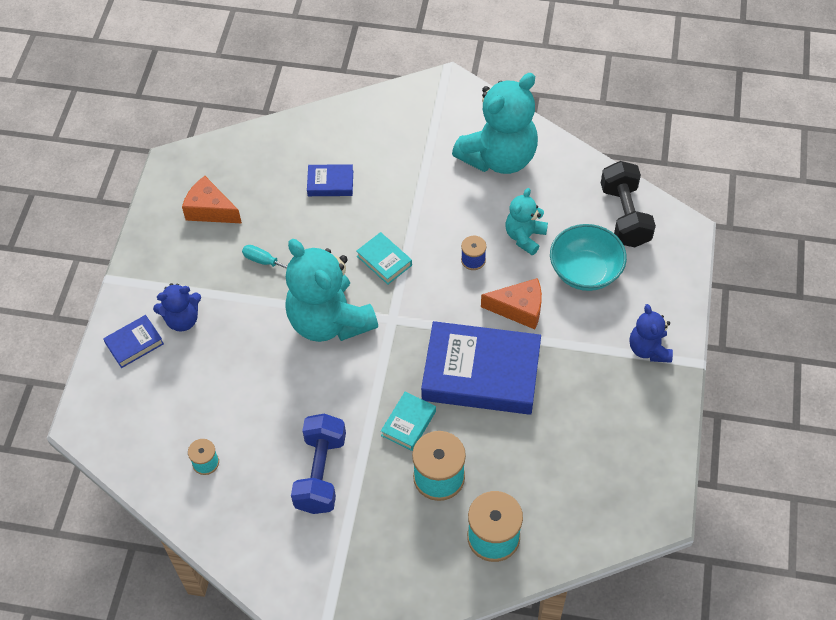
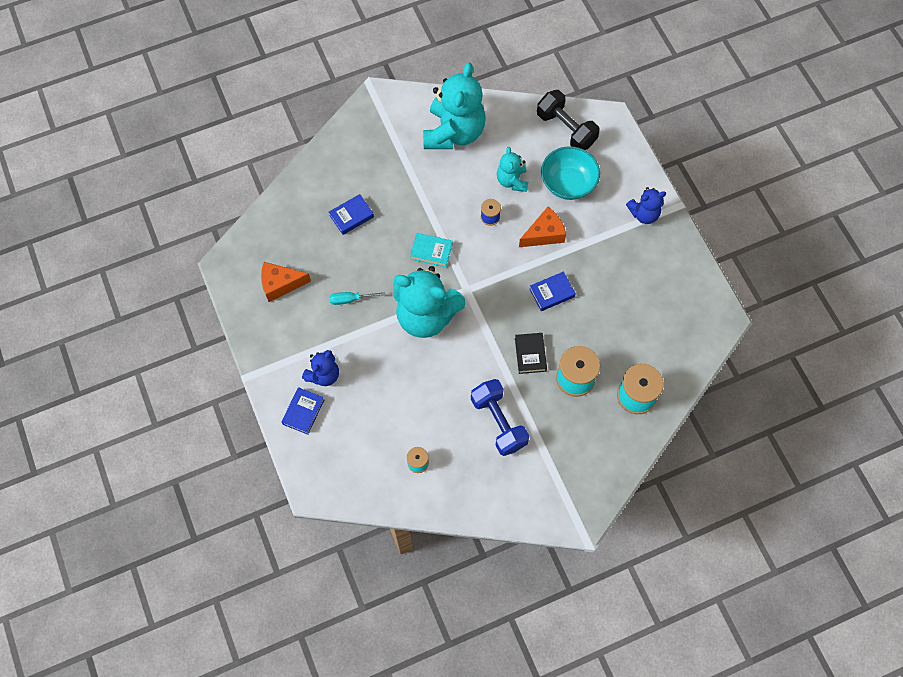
camera: 35 degrees left, 10 degrees up
(408, 423) = (530, 354): turquoise book -> black book
(481, 373) = (552, 293): blue book -> blue book, size x0.45
(649, 349) = (644, 214): blue teddy bear -> blue teddy bear turned 60 degrees counterclockwise

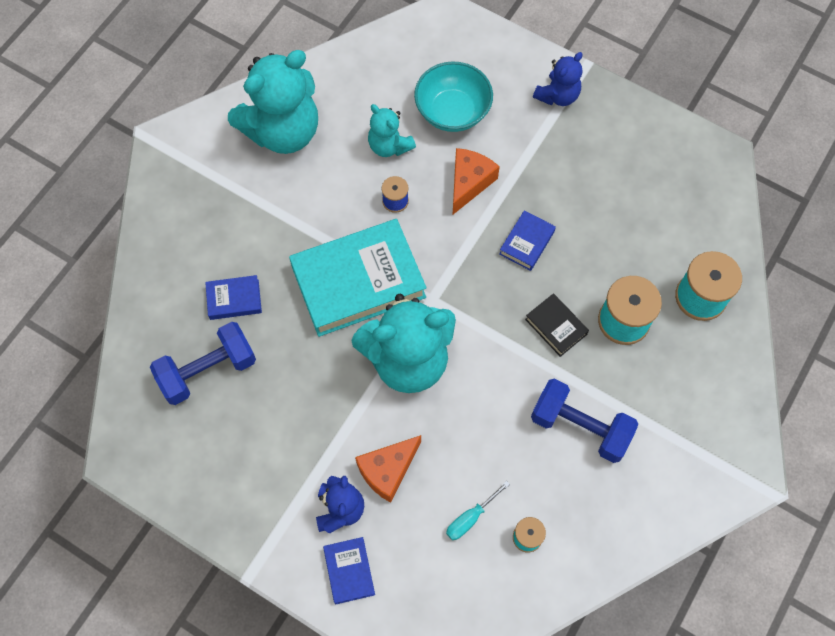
camera: 35 degrees left, 0 degrees up
(280, 284) = (207, 435): orange cheese -> orange cheese (388, 470)
(307, 248) = (208, 370): none -> blue dumbbell
(350, 299) = (306, 398): turquoise screwdriver -> turquoise screwdriver (470, 518)
(351, 216) = (234, 299): blue book -> blue book turned 60 degrees clockwise
(431, 251) = (358, 282): turquoise book -> turquoise book, size x2.23
(454, 132) = (283, 131): turquoise teddy bear -> turquoise teddy bear turned 75 degrees clockwise
(566, 129) = (405, 54): black dumbbell -> none

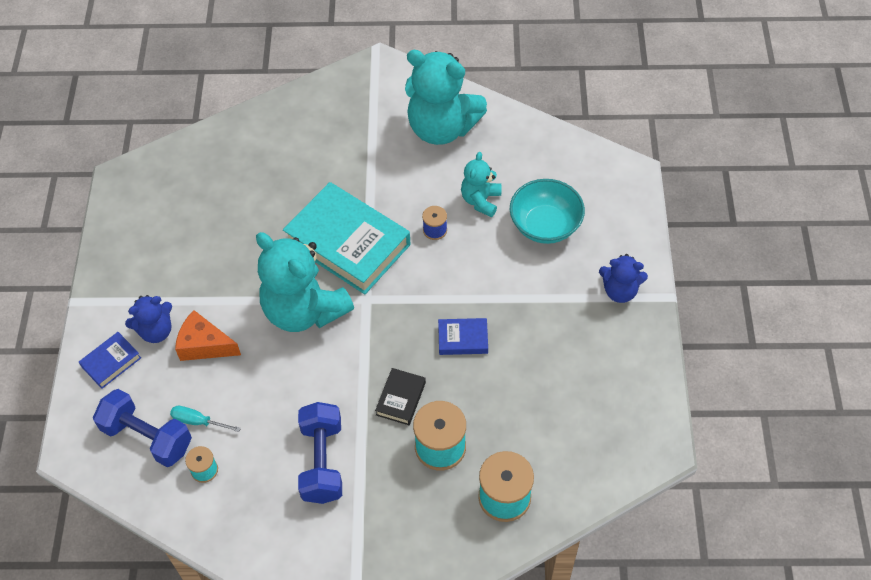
camera: 60 degrees right, 10 degrees down
(208, 370) = (215, 191): blue dumbbell -> blue dumbbell (147, 437)
(234, 299) = (281, 175): blue book -> none
(469, 183) = (488, 270): orange cheese -> none

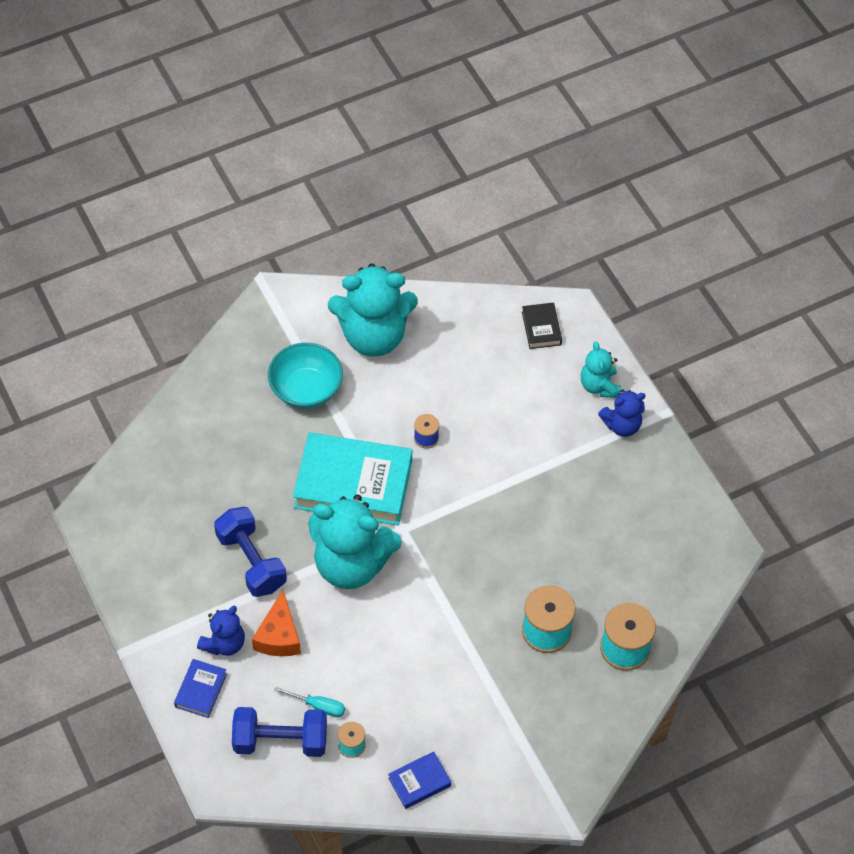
camera: 30 degrees left, 0 degrees up
(198, 421) = (318, 706): turquoise screwdriver -> turquoise screwdriver turned 150 degrees counterclockwise
(204, 345) = (279, 636): orange cheese -> orange cheese turned 75 degrees counterclockwise
(322, 461) = (452, 690): blue dumbbell -> blue dumbbell (251, 561)
(401, 399) = (487, 604): black book -> black book (541, 328)
(463, 339) = (510, 527): blue book -> blue book (419, 782)
(481, 200) = (451, 392): turquoise teddy bear -> turquoise teddy bear (599, 386)
(545, 225) = (523, 392): turquoise bowl -> turquoise bowl (306, 389)

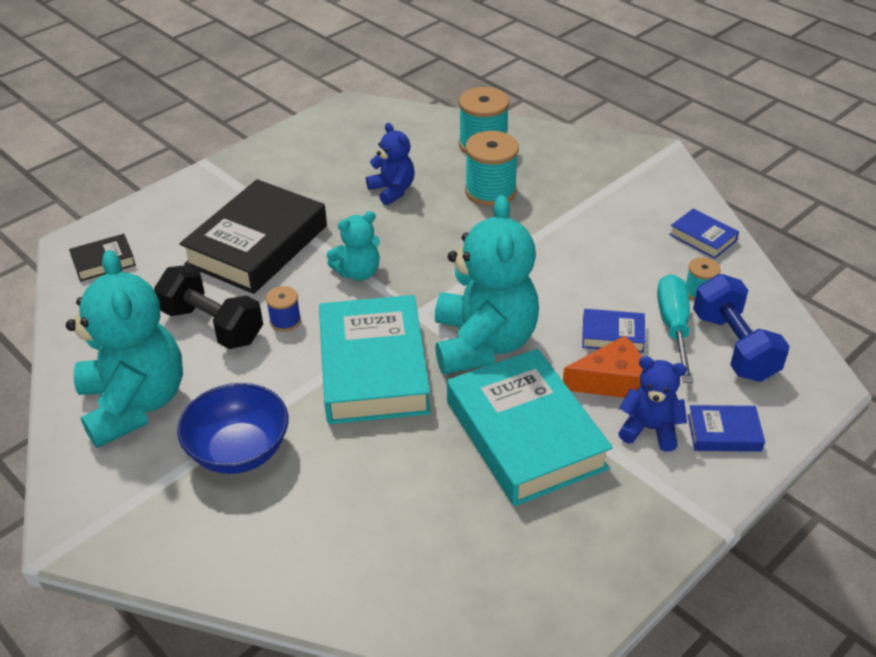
camera: 105 degrees left, 15 degrees down
(251, 561) = (525, 435): blue dumbbell -> turquoise book
(306, 389) = (239, 451): turquoise bowl -> blue bowl
(318, 706) = (673, 327): turquoise screwdriver -> turquoise screwdriver, size x1.66
(326, 657) = (612, 335): none -> blue book
(438, 391) = (213, 325): none -> black dumbbell
(527, 434) = (257, 245): none -> black book
(599, 386) = (179, 207): turquoise teddy bear -> turquoise teddy bear (358, 272)
(622, 425) = (227, 185): blue teddy bear -> blue teddy bear (392, 190)

